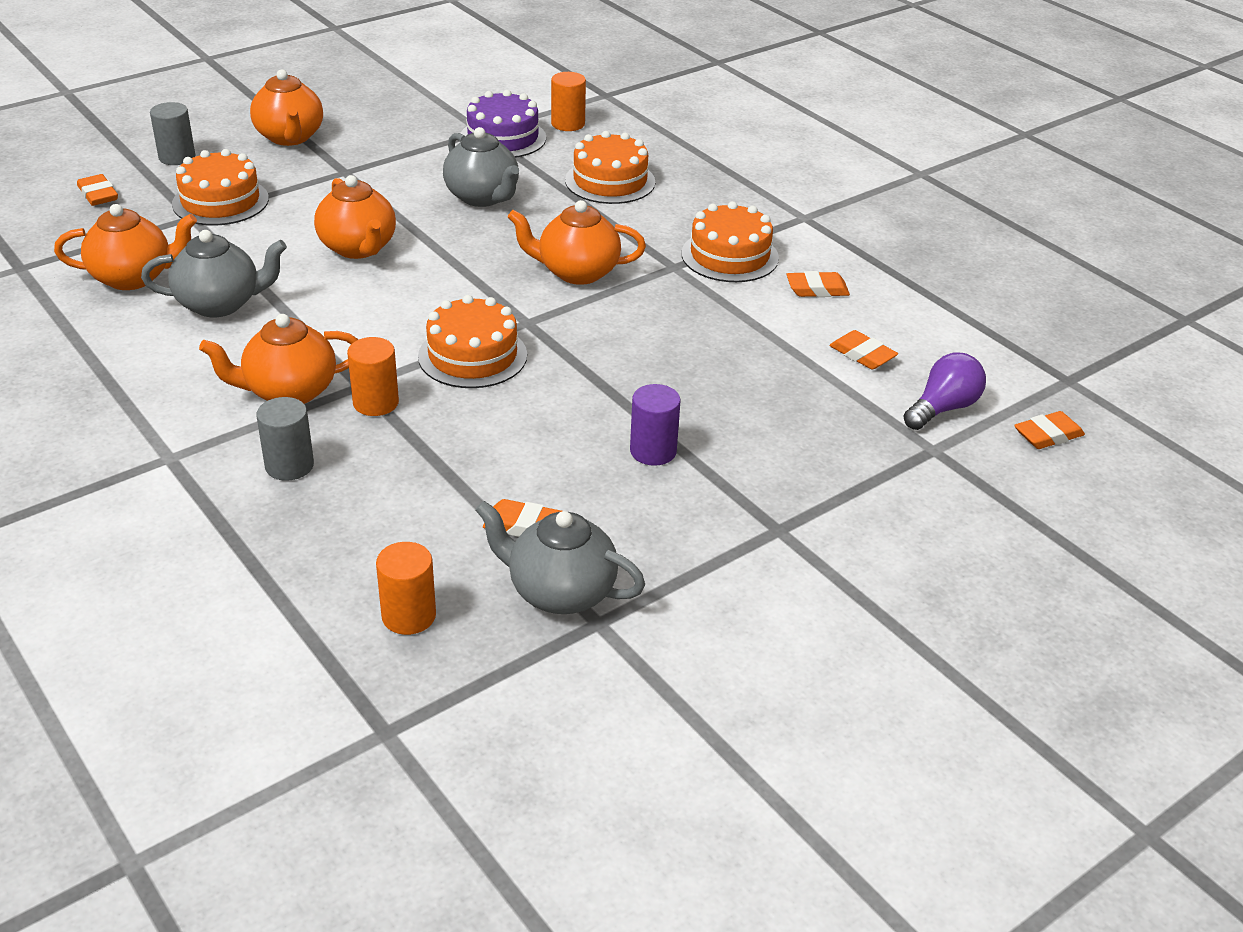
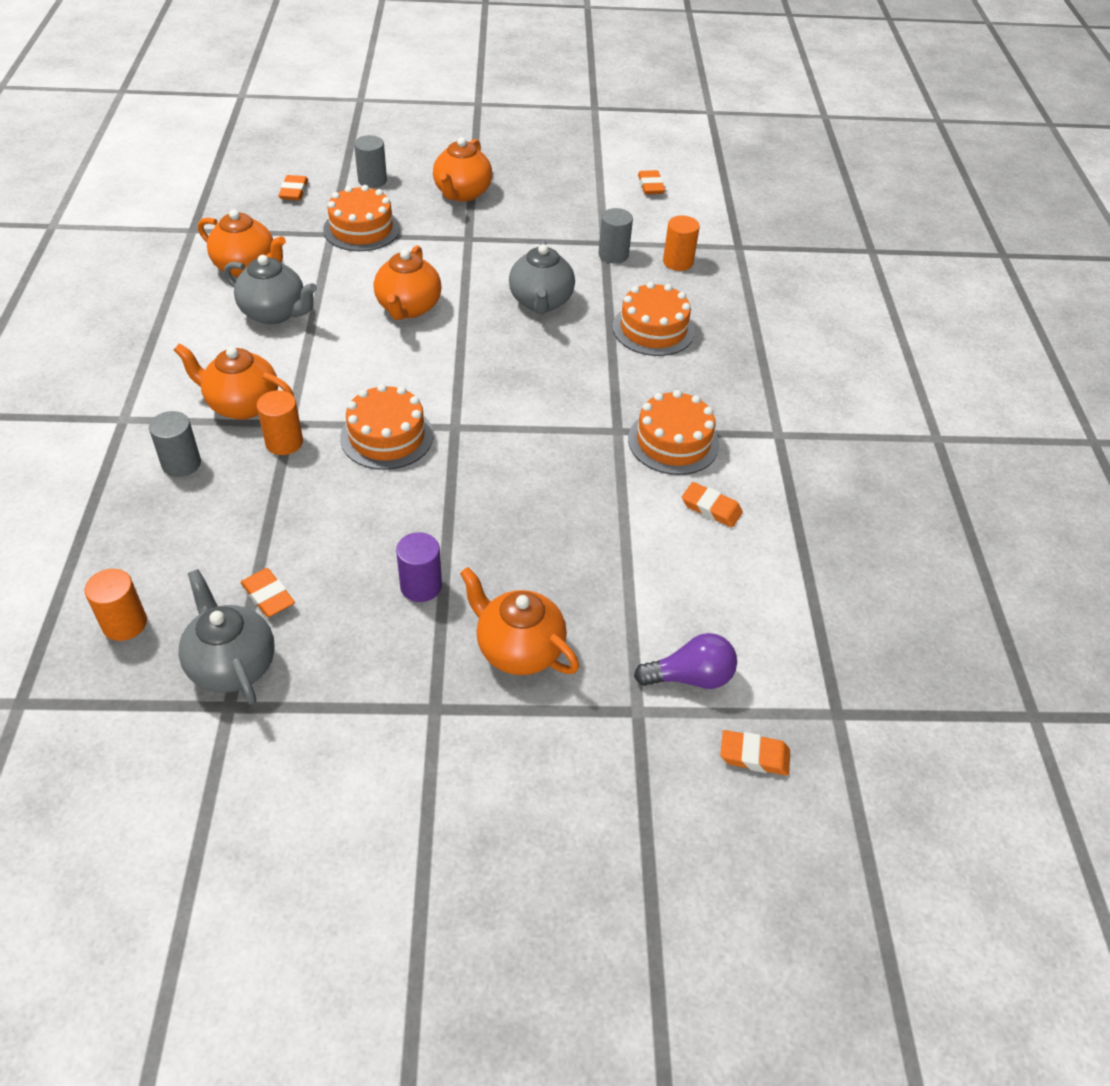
camera: 35 degrees right, 10 degrees up
(503, 138) = (613, 255): purple cake -> grey cylinder
(576, 272) = (537, 400): orange teapot -> orange teapot (518, 649)
(862, 355) = (679, 589): orange eraser -> orange eraser (650, 186)

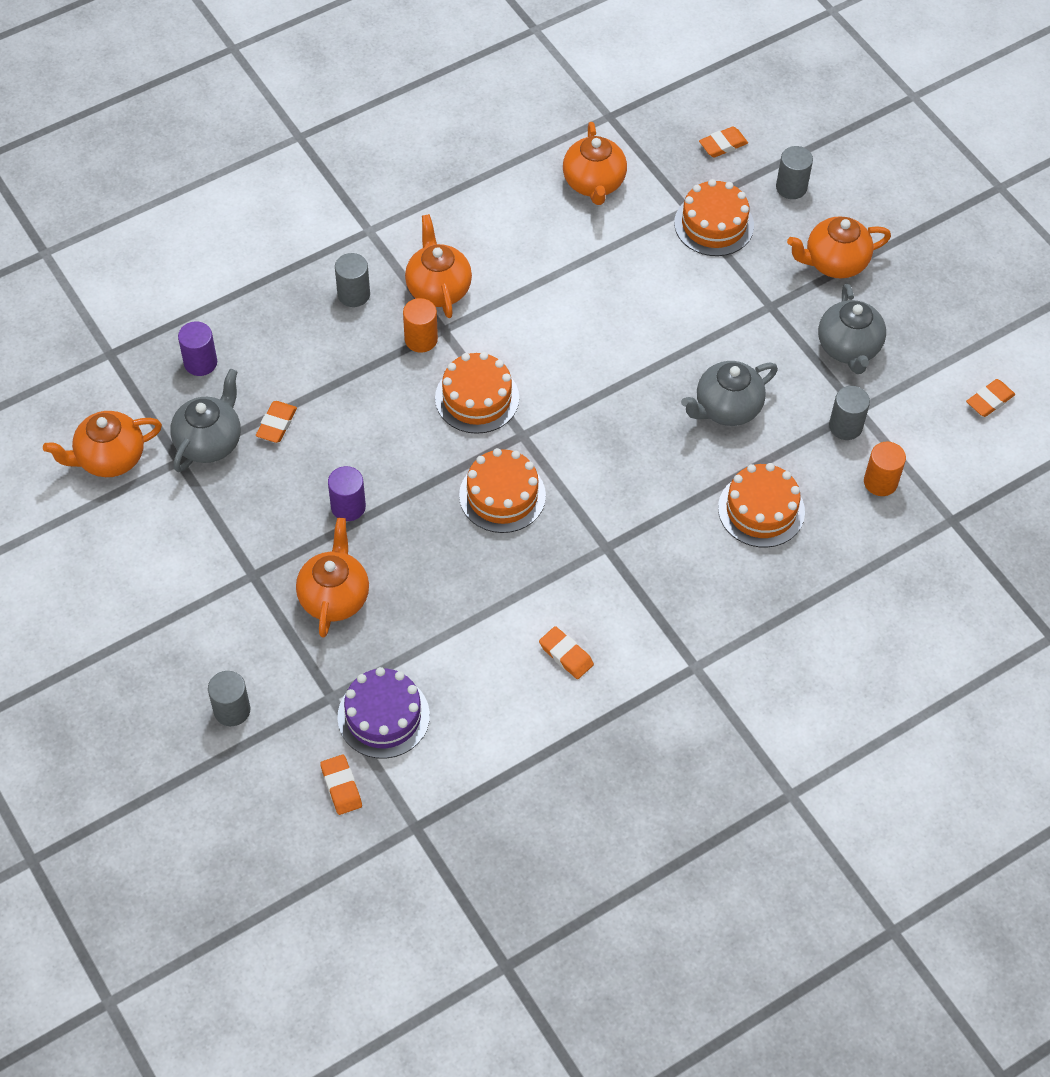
camera: 60 degrees right, 10 degrees up
(124, 623) = (200, 362): orange cylinder -> purple cylinder
(275, 313) = (555, 239): grey teapot -> grey teapot (848, 348)
(408, 308) = (637, 321): orange teapot -> orange teapot (109, 458)
(593, 814) = (232, 710): none -> grey cylinder
(673, 442) = (624, 593): orange cake -> orange cake (502, 495)
(690, 677) = (383, 716): purple light bulb -> purple cake
(711, 508) = (566, 655): orange eraser -> orange eraser turned 45 degrees counterclockwise

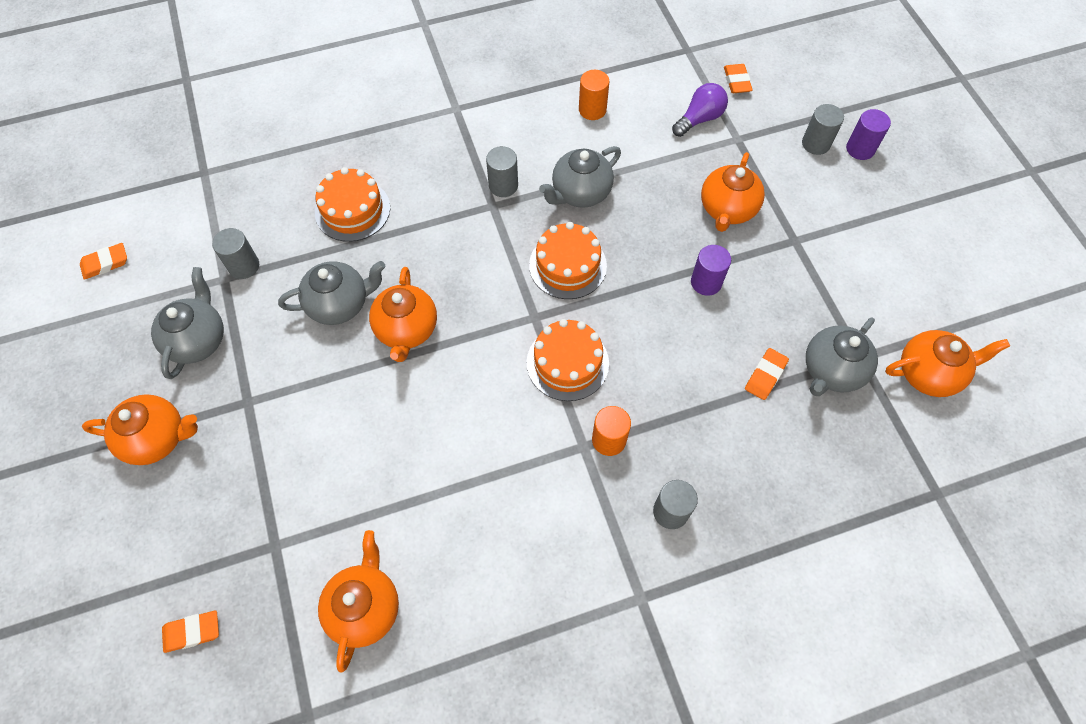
camera: 165 degrees left, 5 degrees up
(200, 362) = (840, 461): purple cylinder -> purple cylinder (860, 149)
(383, 716) = (699, 119): purple cake -> purple light bulb
(438, 288) = (578, 499): orange teapot -> orange teapot (407, 330)
(510, 583) = (580, 193): none -> grey teapot
(566, 655) = (550, 134): orange eraser -> none
(714, 224) = (256, 516): orange cake -> none
(791, 187) = (148, 548): grey cylinder -> grey cylinder (503, 185)
(880, 482) = (242, 213): orange cylinder -> orange cylinder (592, 109)

